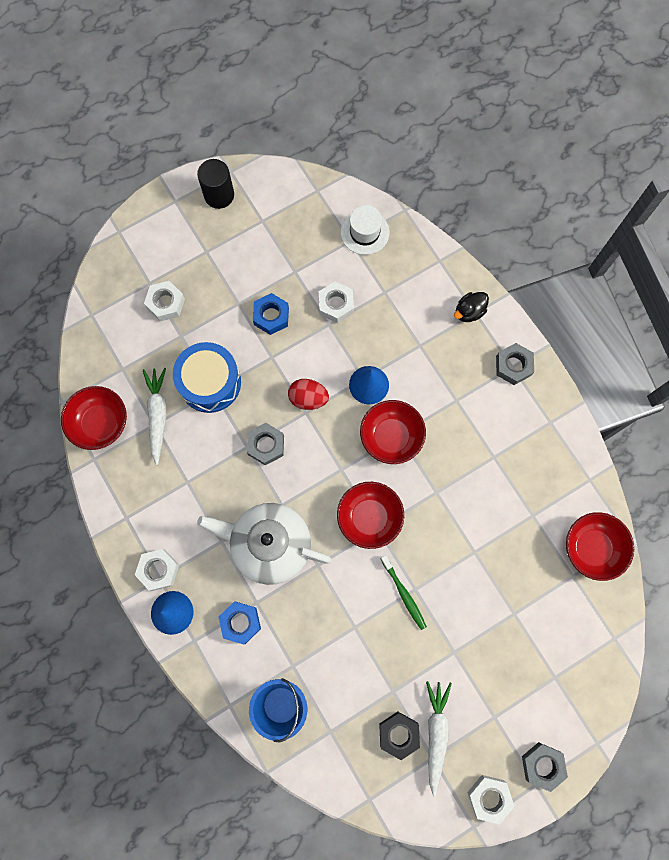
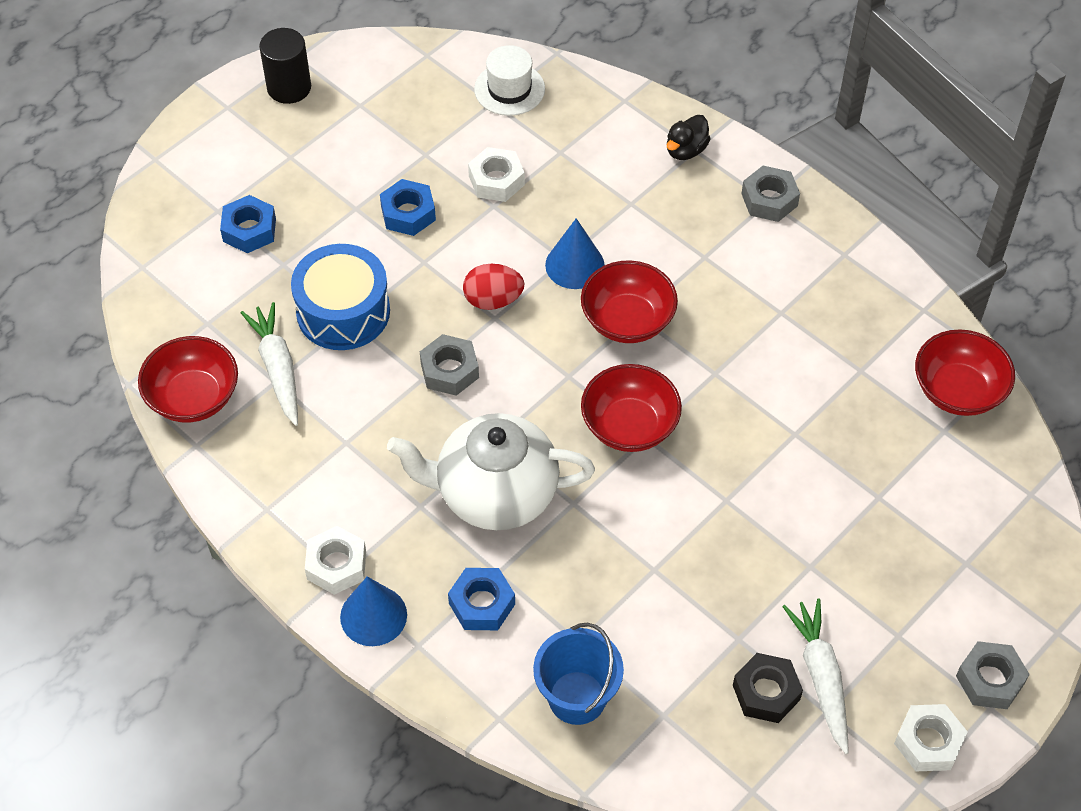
camera: 15 degrees left, 20 degrees down
(165, 303) = (249, 230): white nut -> blue nut
(403, 594) = (711, 509): green toothbrush -> none

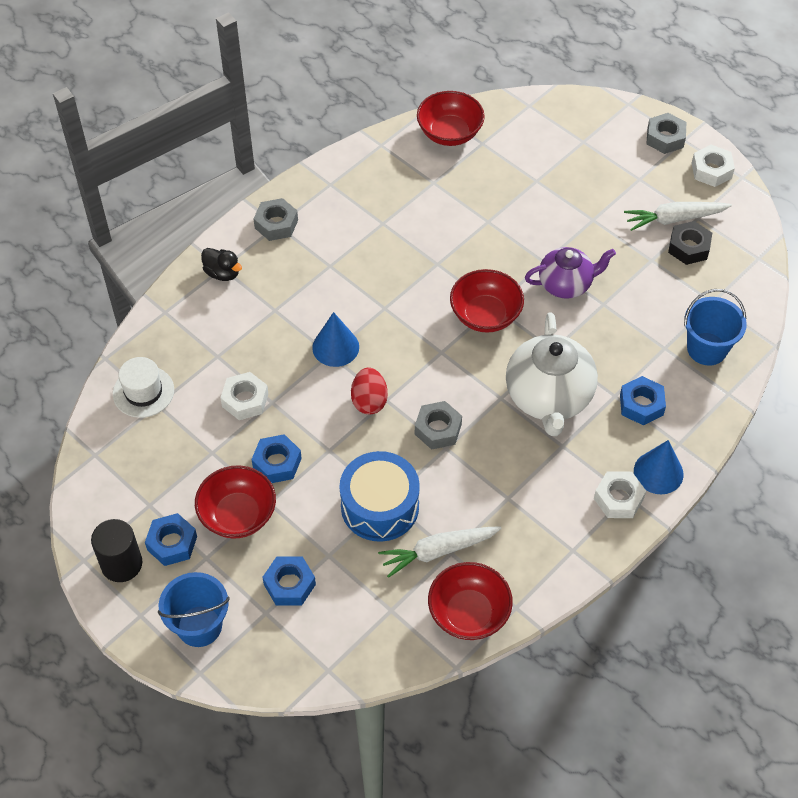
camera: 90 degrees left, 0 degrees up
(208, 155) = (199, 626): none -> blue bucket
(310, 127) = (172, 543): none -> blue nut
(627, 320) = (389, 314): red bowl -> red bowl (238, 515)
(686, 524) = (566, 284): none -> purple teapot

